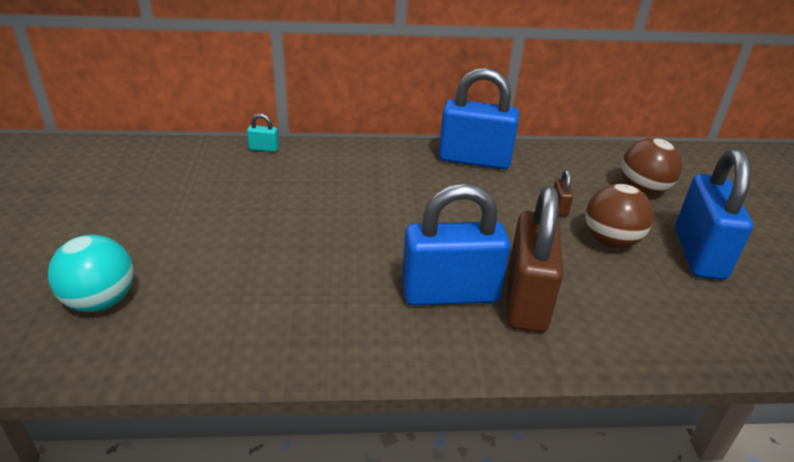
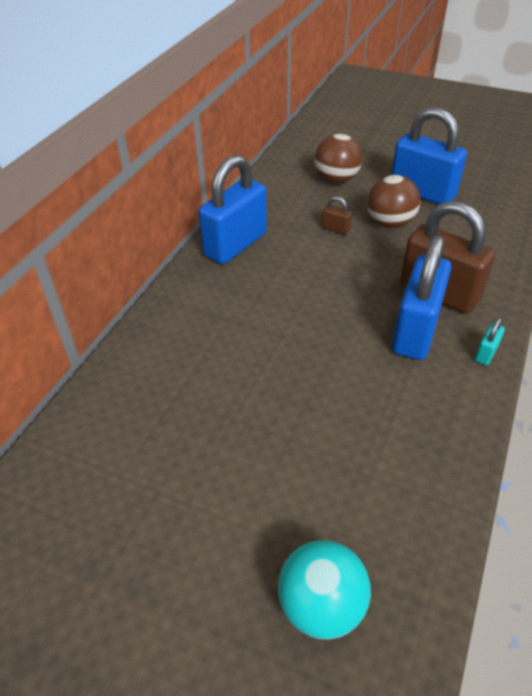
camera: 60 degrees left, 10 degrees up
(264, 148) = (101, 388): turquoise padlock -> turquoise padlock (486, 353)

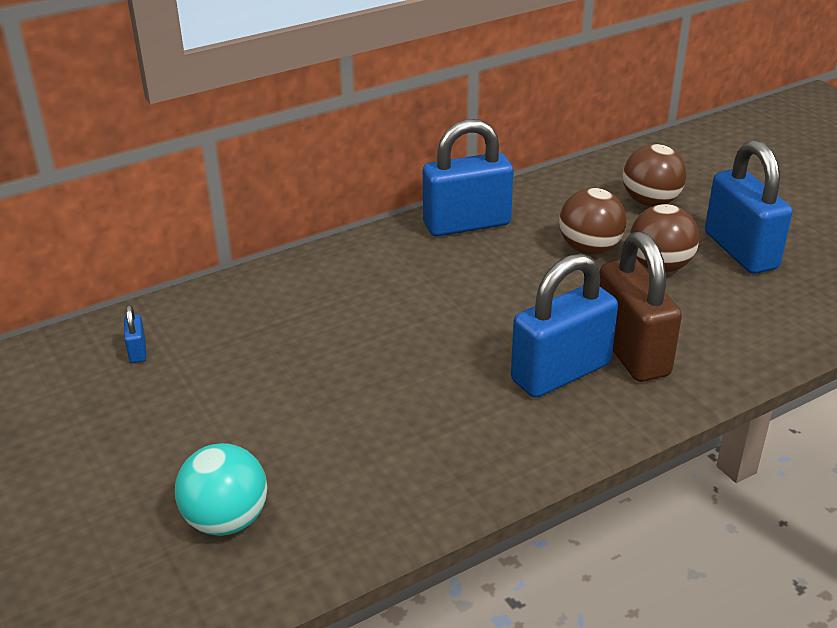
camera: 35 degrees right, 10 degrees down
(78, 487) = (137, 351): none -> blue padlock
(335, 229) = (589, 249): brown padlock -> brown ball
(486, 353) = (613, 424): turquoise padlock -> none

